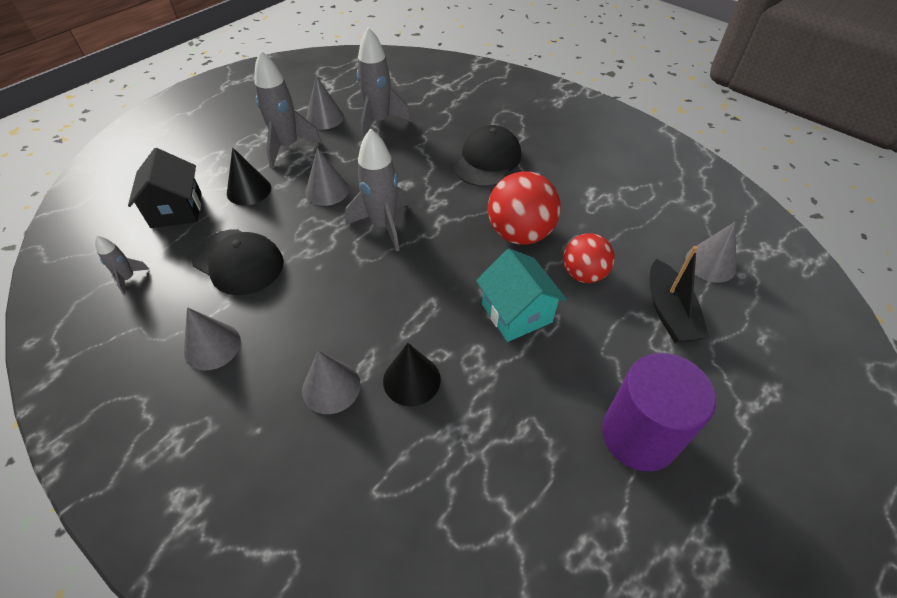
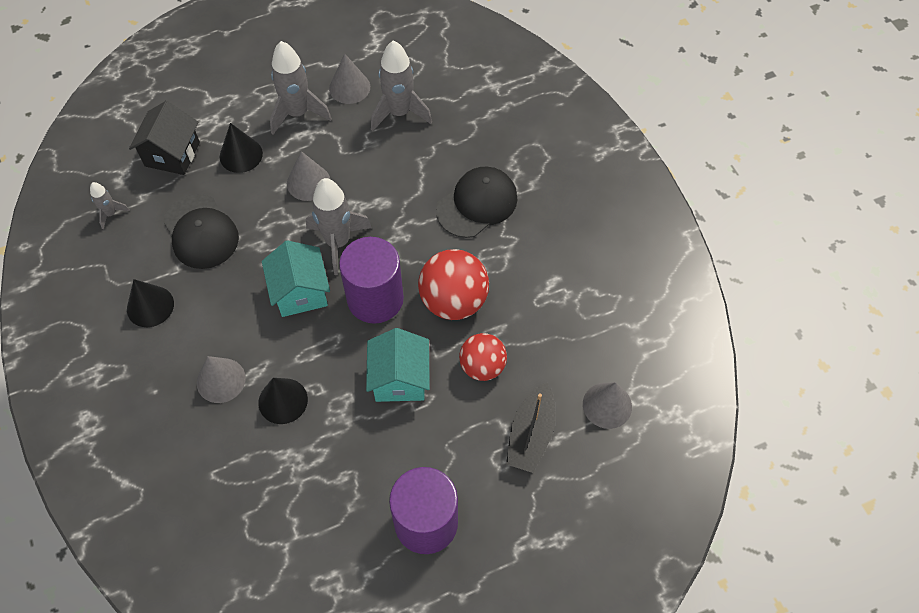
camera: 25 degrees right, 10 degrees up
(212, 346) = (150, 306): grey cone -> black cone
(371, 276) = (300, 292): none -> turquoise house
(447, 257) = (375, 299): none -> purple cylinder

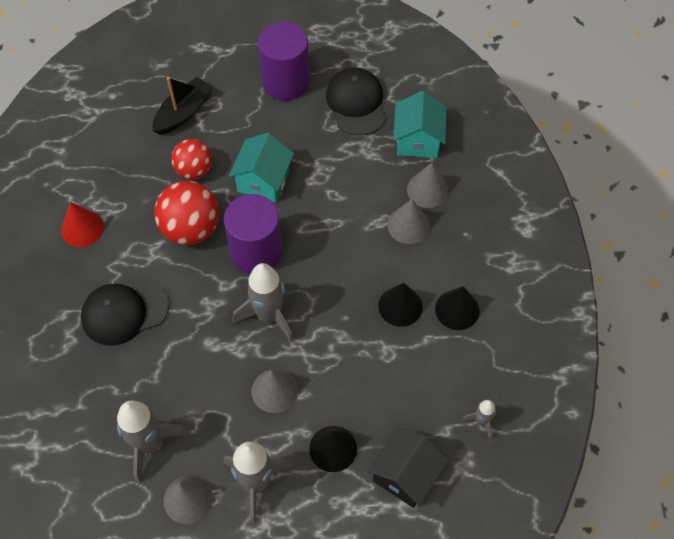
camera: 160 degrees left, 0 degrees up
(201, 232) = (395, 370): black cap -> black cap (356, 103)
(283, 401) = (362, 193): black cone -> black cone (400, 306)
(300, 292) = (319, 279): turquoise house -> turquoise house (417, 140)
(564, 266) = (82, 228): none -> red cone
(607, 405) = (116, 114): grey cone -> grey cone (427, 190)

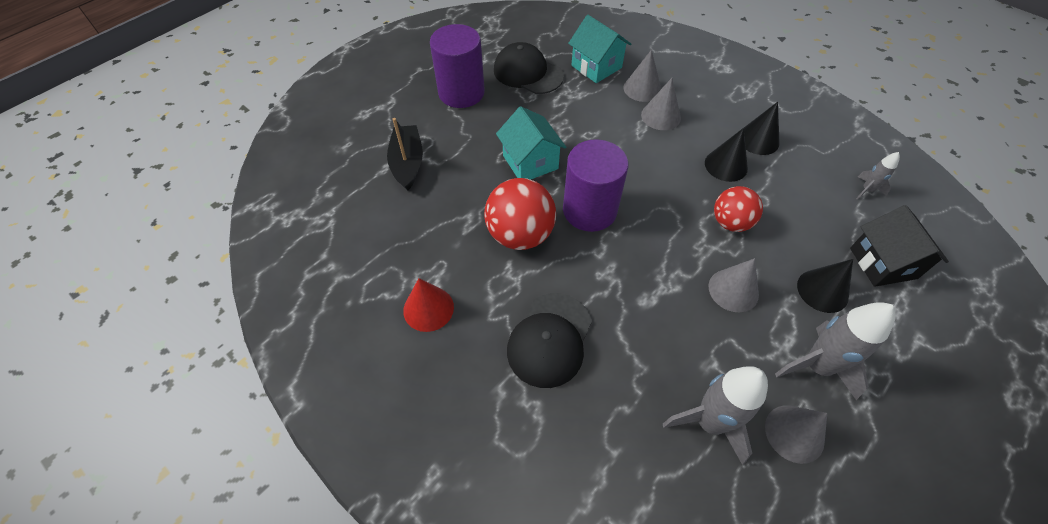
camera: 45 degrees left, 5 degrees down
(194, 170) = (468, 194): red ball -> red ball (730, 222)
(269, 315) = (657, 244): grey rocket -> none

